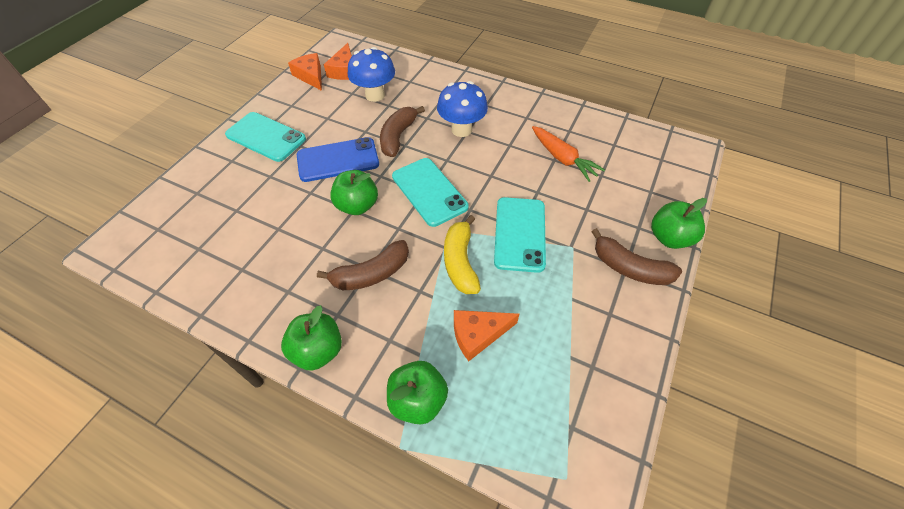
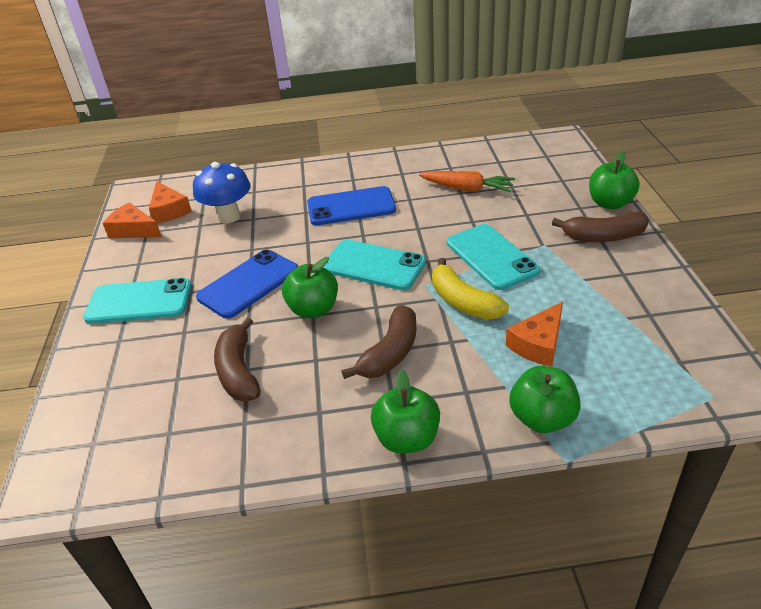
camera: 30 degrees left, 15 degrees down
(398, 137) = (293, 238): brown banana -> brown banana (238, 371)
(461, 130) = (351, 207): blue mushroom -> blue phone

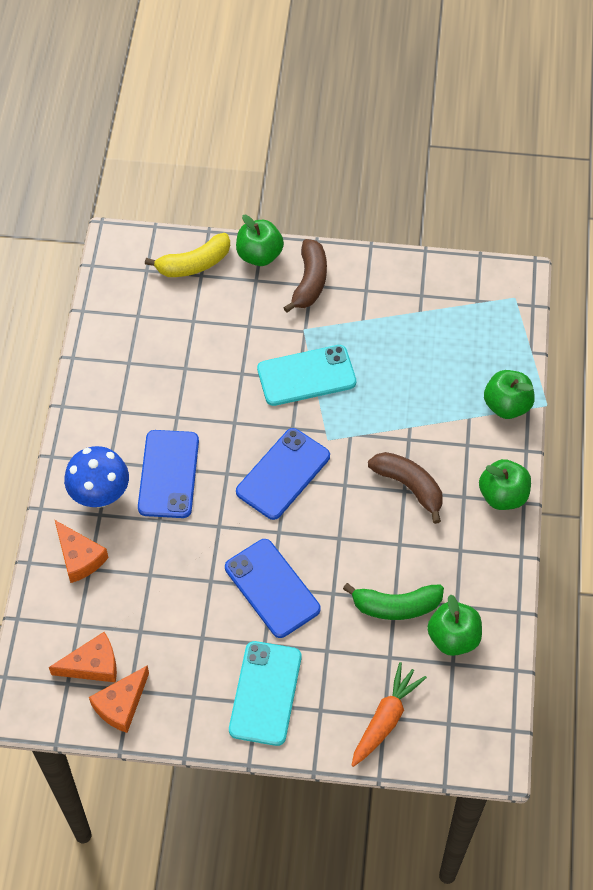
camera: 80 degrees left, 20 degrees up
(228, 217) = (135, 599): blue mushroom -> blue mushroom (100, 495)
(238, 371) = (396, 606): brown banana -> green banana
(313, 309) = (332, 536): green apple -> green apple (453, 638)
(374, 265) = (283, 474): turquoise phone -> blue phone
(463, 302) = (362, 416): yellow banana -> yellow banana (194, 264)
(467, 189) = (181, 360): orange carrot -> orange carrot (385, 719)
(538, 344) = (431, 380): orange cheese -> orange cheese (79, 557)

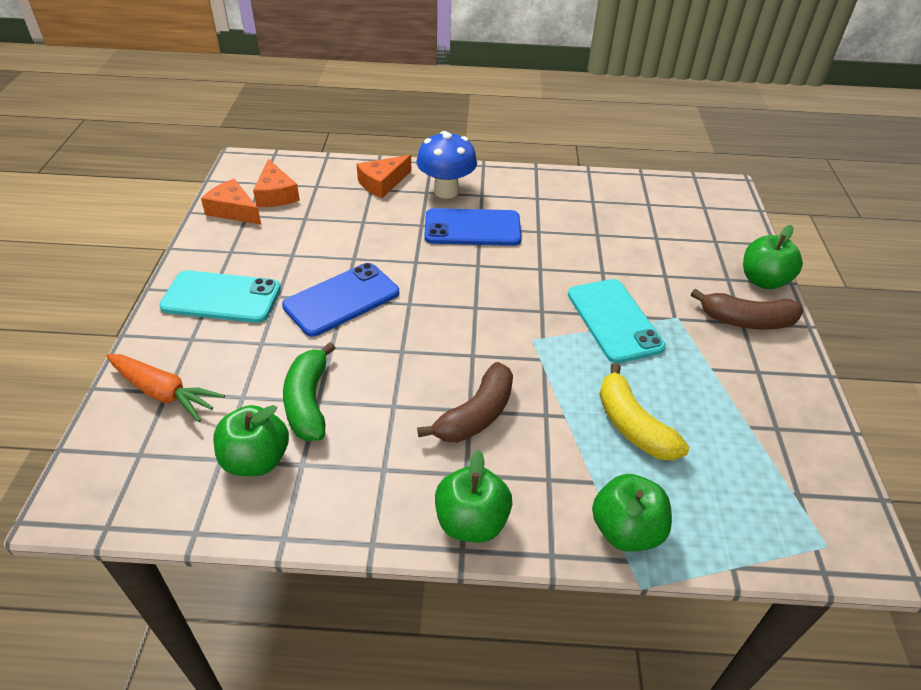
camera: 85 degrees right, 15 degrees down
(194, 264) = (727, 235): yellow banana -> yellow banana (632, 425)
(283, 474) = (481, 305): blue phone -> none

